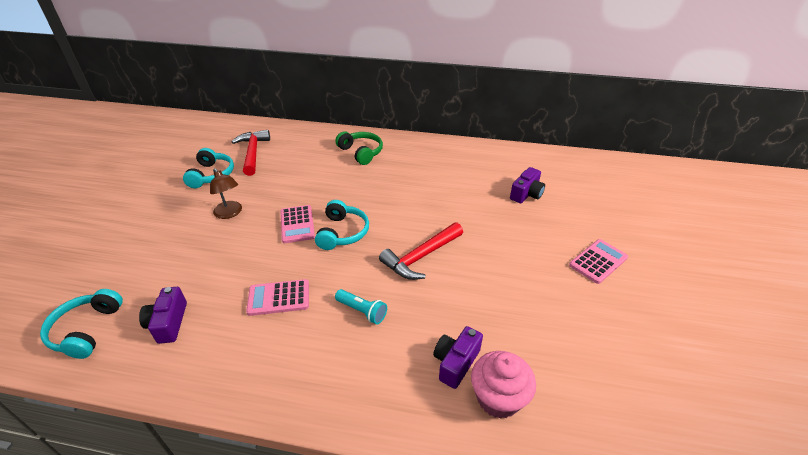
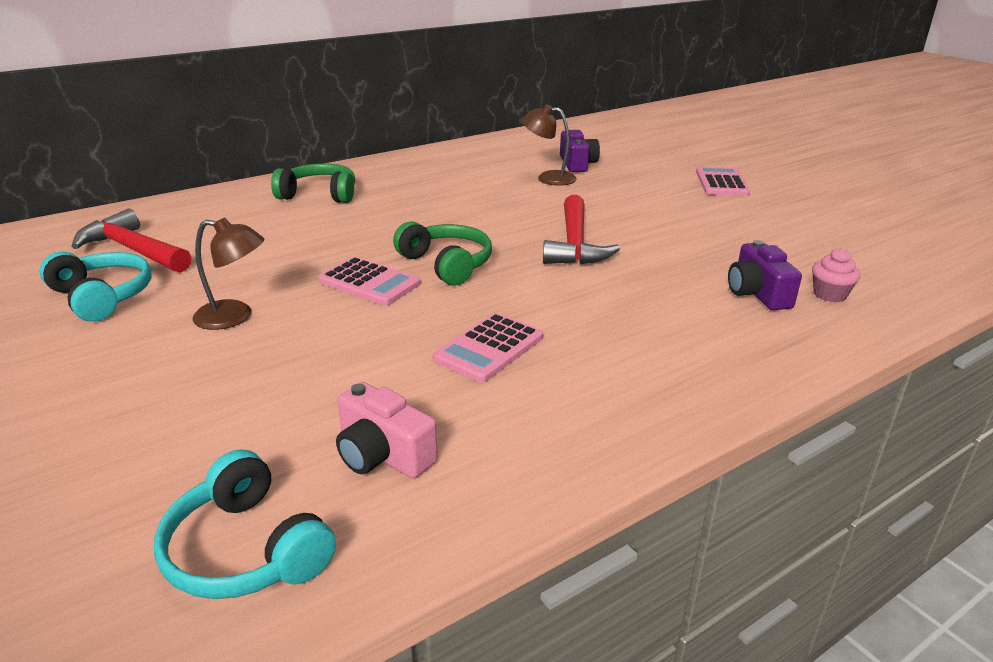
camera: 45 degrees left, 10 degrees down
(168, 323) = (382, 454): purple camera -> pink camera
(342, 233) = (447, 264): turquoise headphones -> green headphones
(362, 311) = (605, 308): turquoise flashlight -> none
(490, 197) = (548, 178): none -> brown lamp
(498, 398) = (829, 294): pink cupcake -> pink cupcake, size x0.57

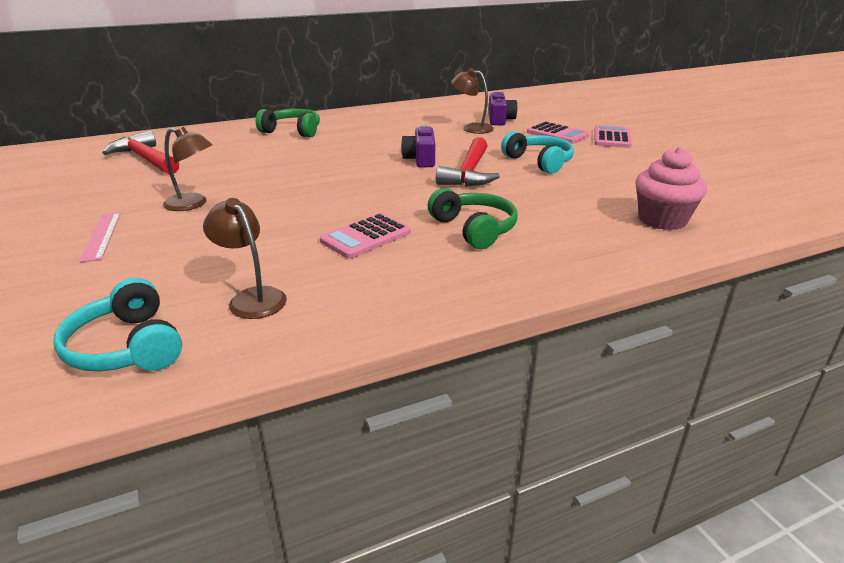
camera: 10 degrees right, 0 degrees up
(103, 297) = (111, 186): turquoise headphones -> turquoise headphones (539, 162)
(127, 378) = (102, 236): none -> pink ruler
(369, 283) = (299, 189): pink calculator -> pink calculator (557, 134)
(382, 454) = (252, 298): pink camera -> brown lamp
(447, 264) = (363, 180): green headphones -> green headphones (474, 229)
(757, 293) = (600, 215): purple camera -> purple camera (420, 159)
(829, 294) = (662, 220): pink cupcake -> pink cupcake, size x1.76

